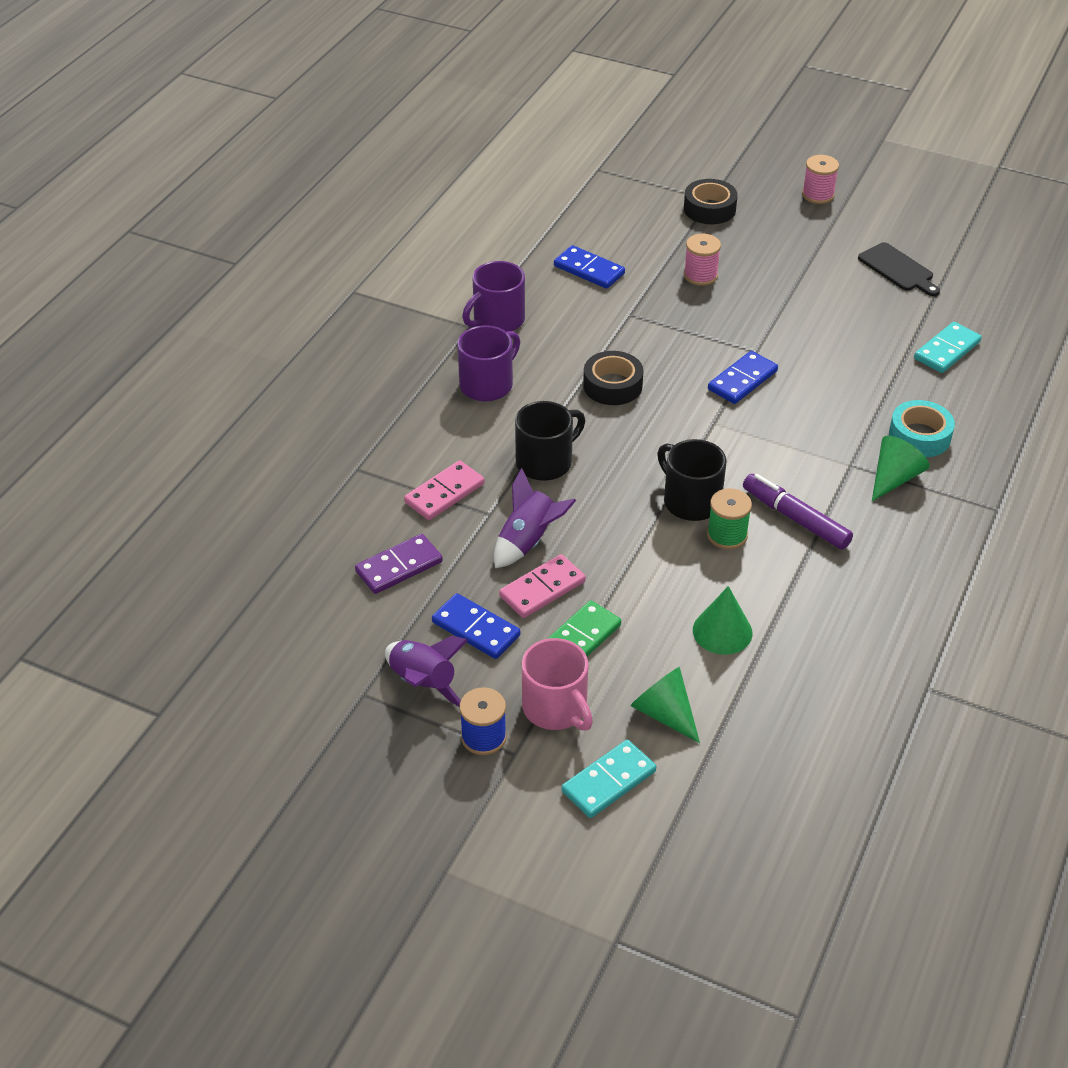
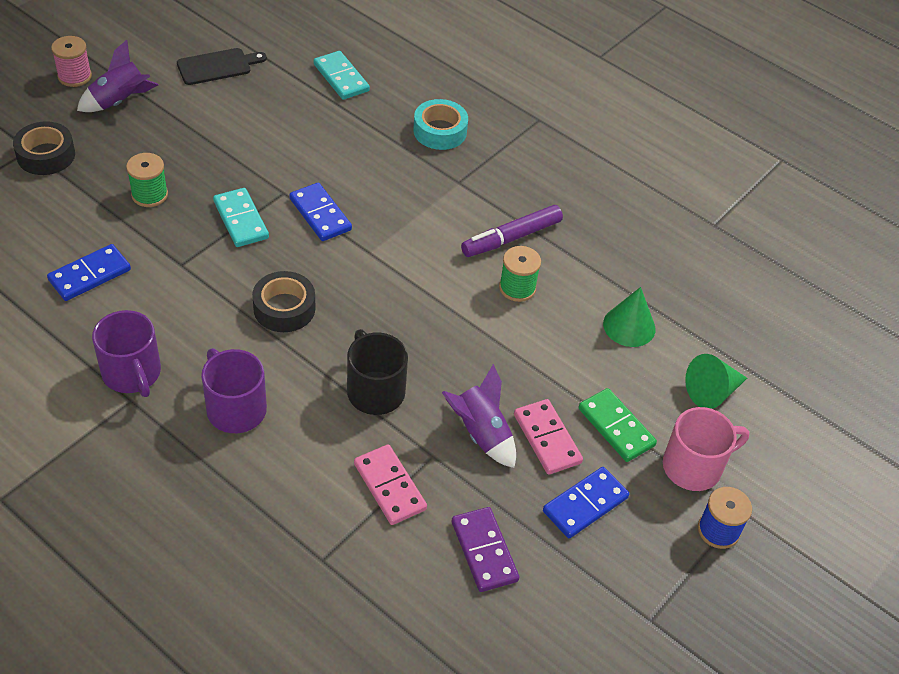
camera: 80 degrees left, 5 degrees up
(423, 683) = (645, 564): purple rocket -> purple rocket (119, 102)
(608, 781) = (779, 451): turquoise domino -> turquoise domino (240, 220)
(690, 501) = (466, 299): black mug -> none
(700, 275) = (149, 195): pink spool -> green spool
(894, 478) = (484, 163): green cone -> none

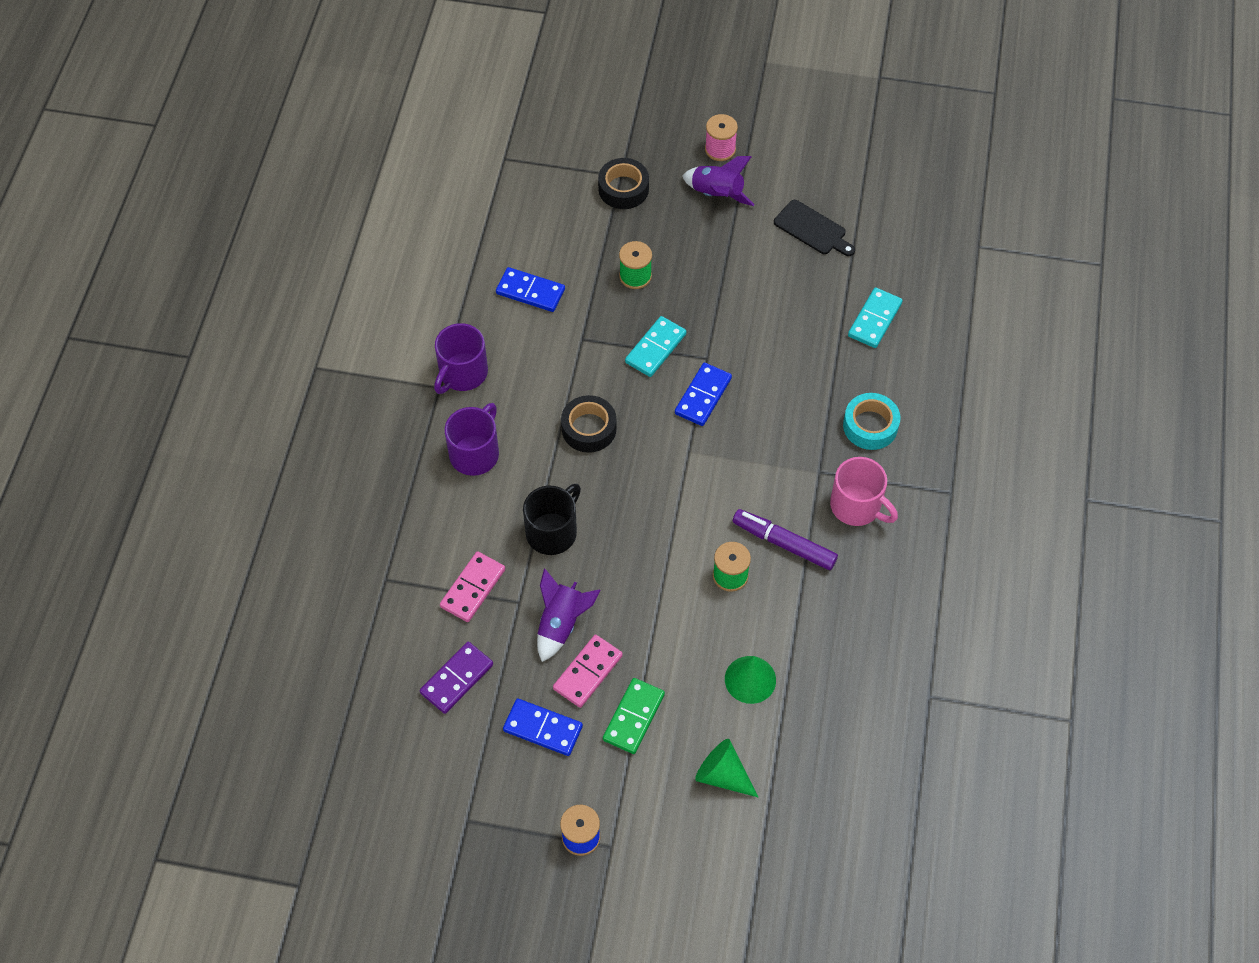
camera: 65 degrees right, 10 degrees up
(694, 466) = (633, 793): pink mug -> pink mug (857, 506)

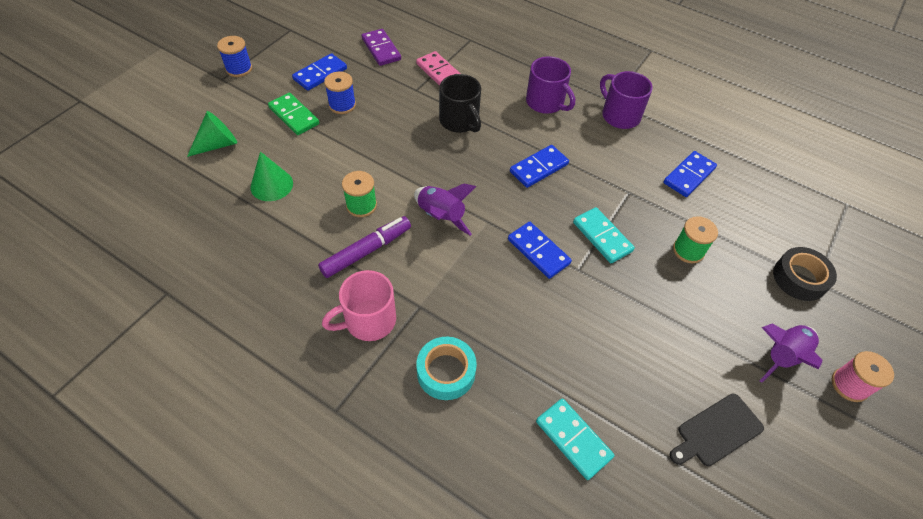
camera: 110 degrees right, 5 degrees down
(561, 624) = (386, 104): purple rocket -> purple rocket (441, 216)
(587, 672) = (342, 105): pink domino -> blue spool
(589, 428) = (539, 168): black tape -> blue domino

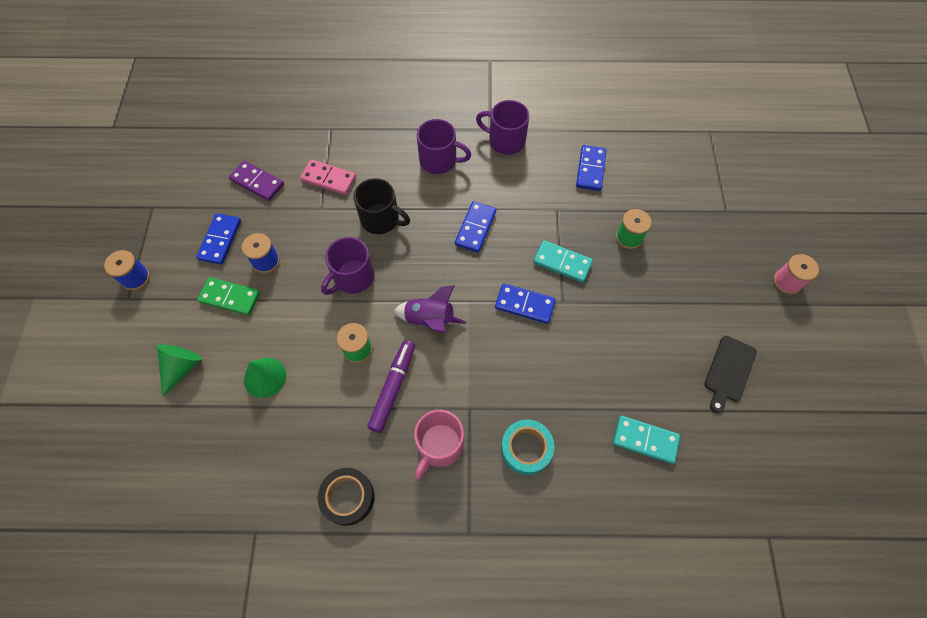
camera: 30 degrees left, 10 degrees up
(401, 151) = (353, 277): none -> purple mug
(782, 356) = (736, 286): purple rocket -> none
(799, 278) = (713, 215): black tape -> black tape (348, 497)

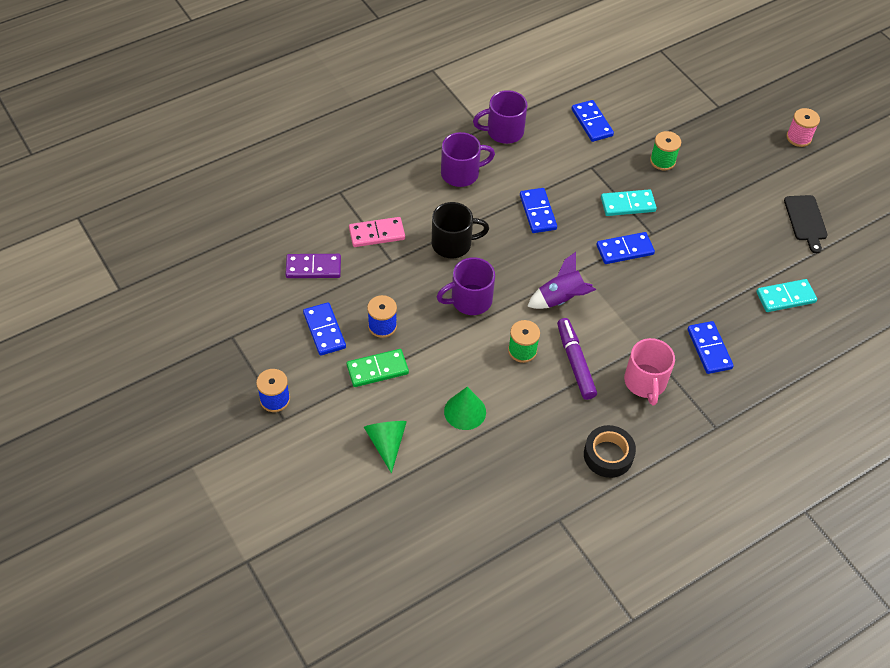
camera: 35 degrees left, 10 degrees down
(353, 277) = (470, 300): purple mug -> purple mug turned 60 degrees clockwise
(526, 448) = (709, 349): turquoise tape -> blue domino

